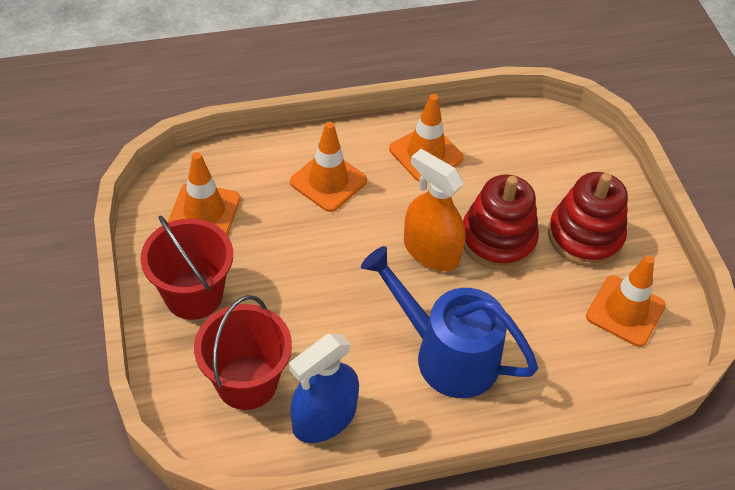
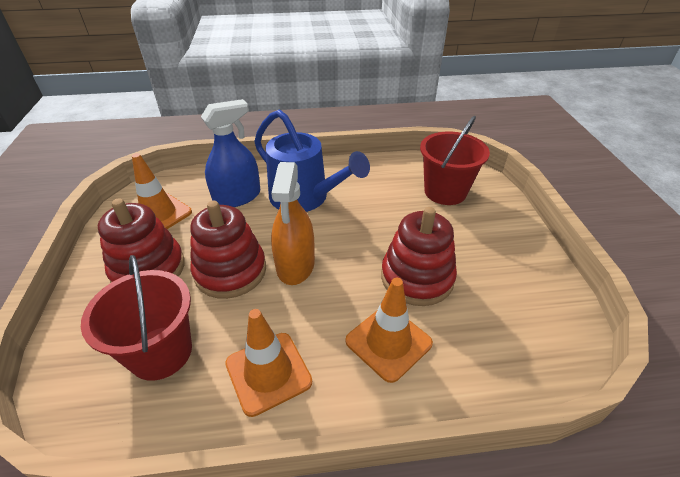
camera: 170 degrees left, 10 degrees down
(193, 295) = (500, 243): red bucket -> red bucket (161, 352)
(204, 212) = (517, 315): orange traffic cone -> none
(298, 244) = (417, 278): none -> red stacking toy
(324, 418) = (392, 174): blue spray bottle -> blue spray bottle (237, 197)
(431, 251) = (295, 265): orange spray bottle -> orange spray bottle turned 45 degrees clockwise

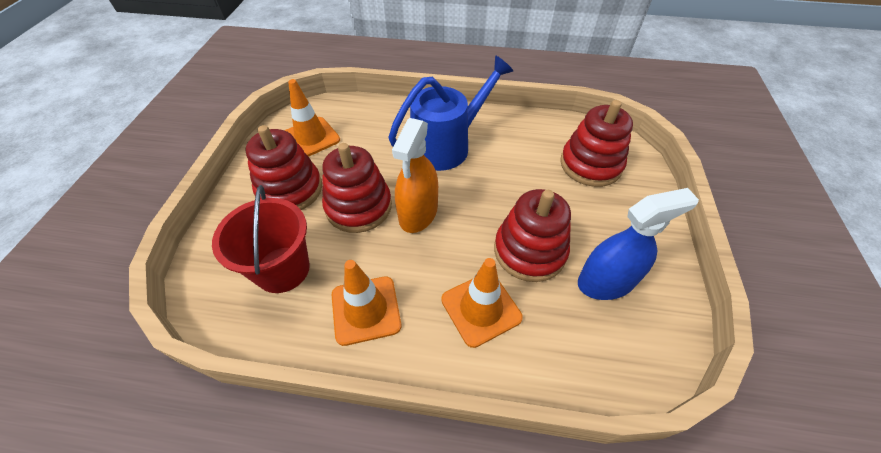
camera: 15 degrees right, 10 degrees up
(237, 197) = (384, 133): blue spray bottle -> blue spray bottle (606, 281)
(305, 198) = (447, 145): blue watering can -> blue watering can turned 90 degrees counterclockwise
(445, 192) = (590, 165): red bucket -> red stacking toy

